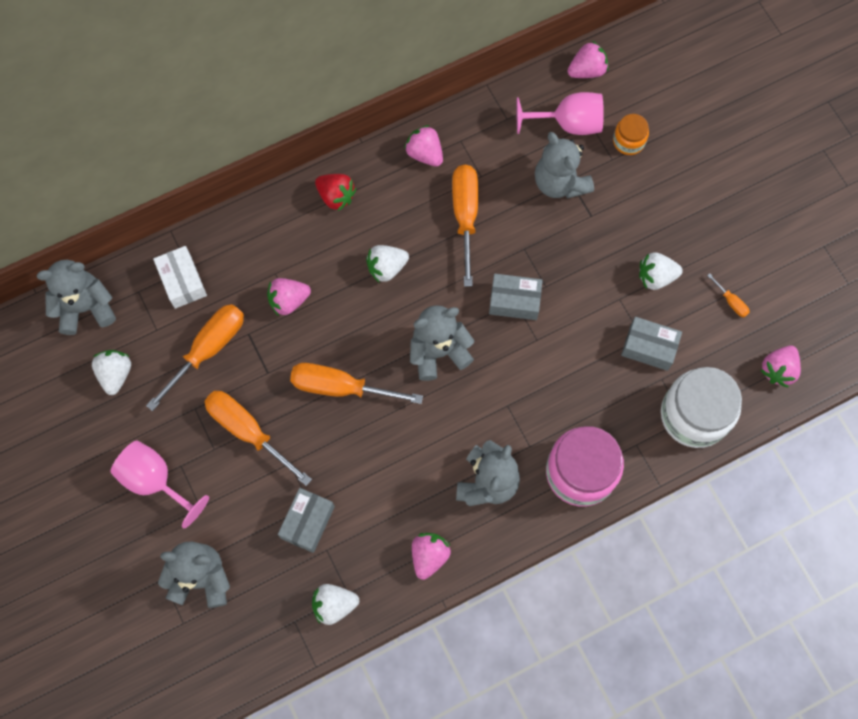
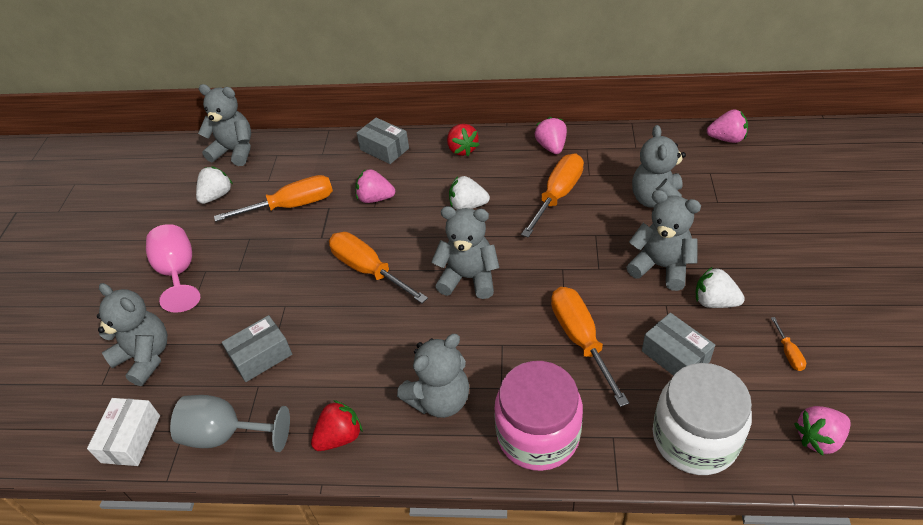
camera: 35 degrees right, 25 degrees down
(182, 282) = (310, 160): white box -> white box (131, 439)
(248, 431) = (273, 269): orange screwdriver -> orange screwdriver (581, 340)
(334, 605) = (226, 435): white strawberry -> grey goblet
(429, 556) = (340, 437): pink strawberry -> red strawberry
(514, 301) = (562, 268): grey box -> grey box (384, 149)
(568, 123) = (689, 166): pink goblet -> none
(597, 259) = (661, 267): none -> grey teddy bear
(628, 141) = (740, 195): orange jar -> none

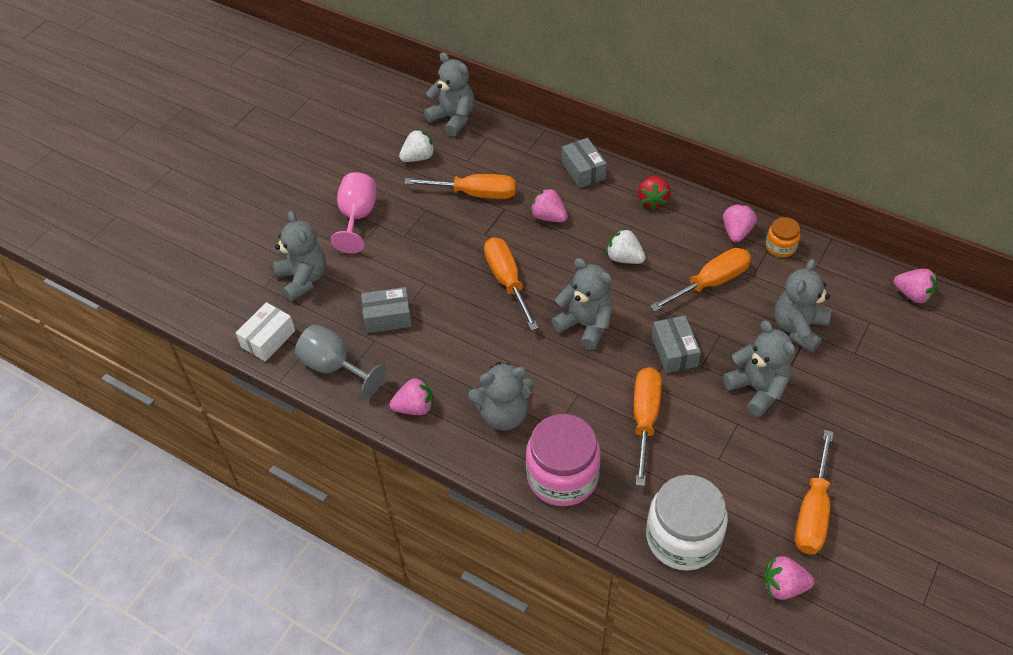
camera: 25 degrees right, 5 degrees up
(340, 437) = (415, 407): red strawberry -> pink strawberry
(595, 144) = (780, 247): none -> orange jar
(675, 356) = (714, 469): grey box -> grey box (674, 351)
(714, 301) = (782, 440): white strawberry -> none
(788, 353) = (812, 511): orange screwdriver -> orange screwdriver, size x2.31

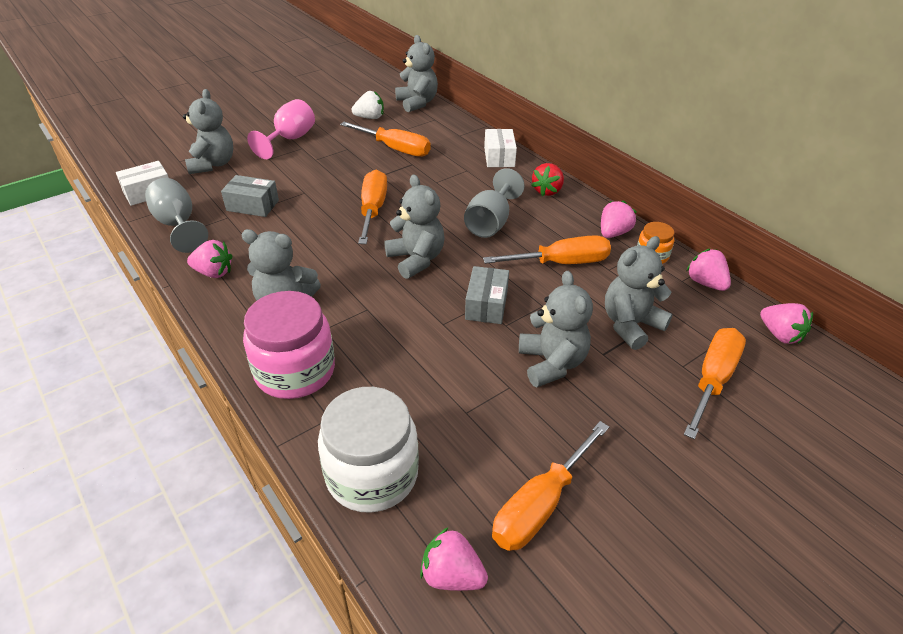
camera: 20 degrees right, 10 degrees down
(548, 217) = (445, 178): pink strawberry -> pink strawberry (705, 283)
(583, 170) = (499, 157): grey box -> white box
(624, 258) = (490, 223): white strawberry -> grey goblet
(645, 419) = (415, 351): orange screwdriver -> orange screwdriver (712, 380)

